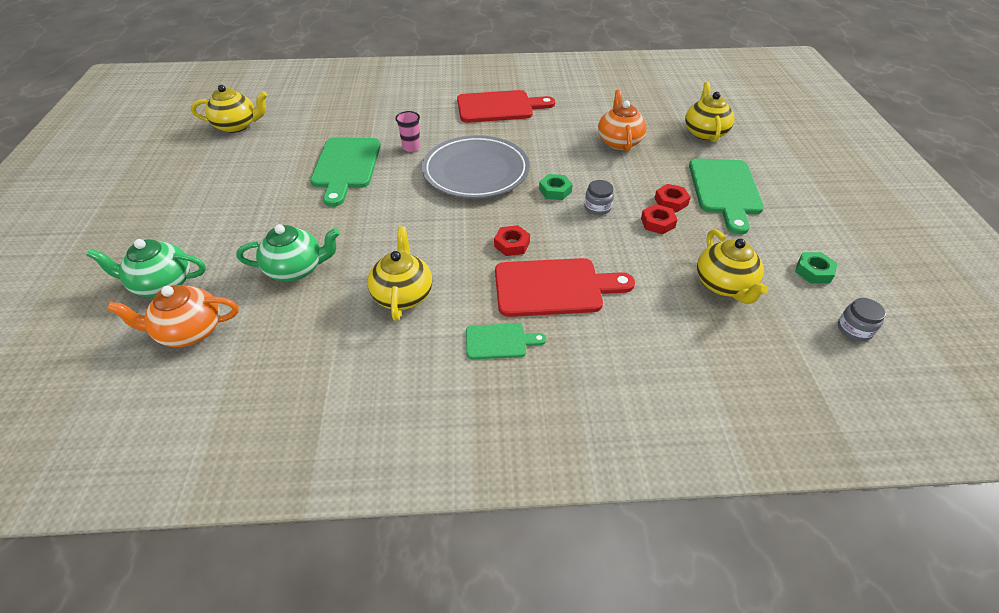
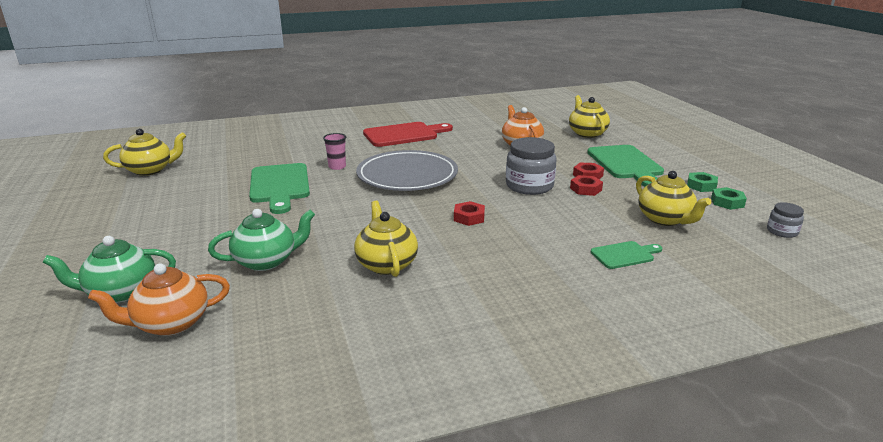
camera: 15 degrees left, 20 degrees down
(499, 341) = (498, 282): green cutting board -> green cutting board (624, 255)
(554, 287) = (524, 240): red cutting board -> none
(555, 190) = (486, 180): green nut -> green nut (701, 186)
(597, 207) = (529, 186): grey jar -> grey jar, size x1.93

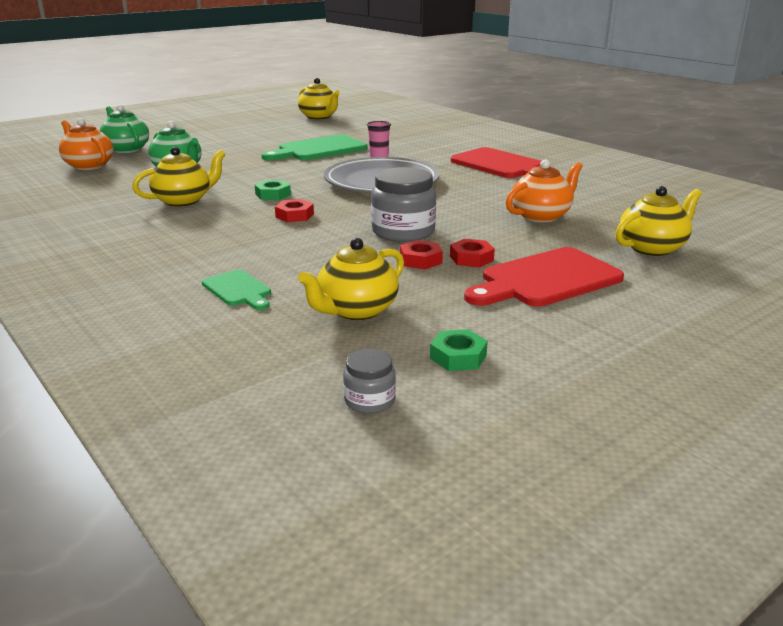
camera: 70 degrees right, 0 degrees up
(626, 164) = (546, 279): green cutting board -> red cutting board
(701, 186) = (512, 336): green nut -> green nut (273, 194)

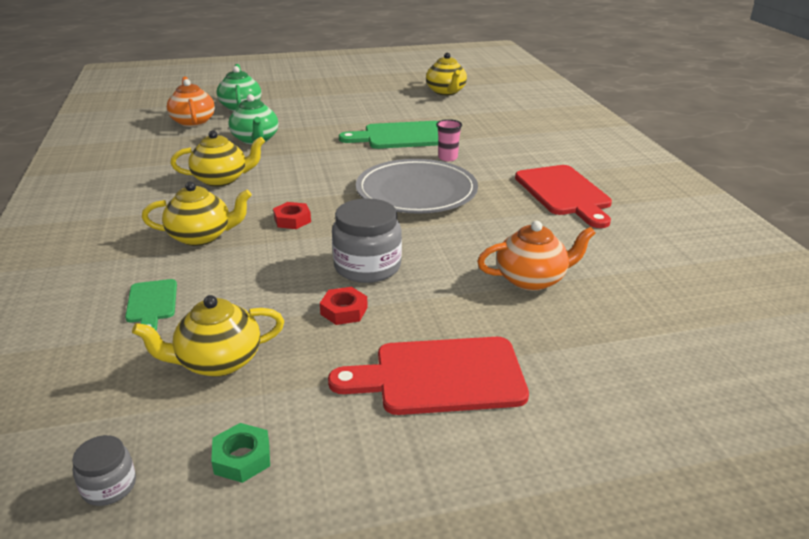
camera: 25 degrees right, 5 degrees up
(273, 194) = (301, 188): green nut -> none
(471, 258) = (395, 322): red nut -> none
(652, 248) = (613, 363): yellow teapot -> yellow teapot (201, 236)

